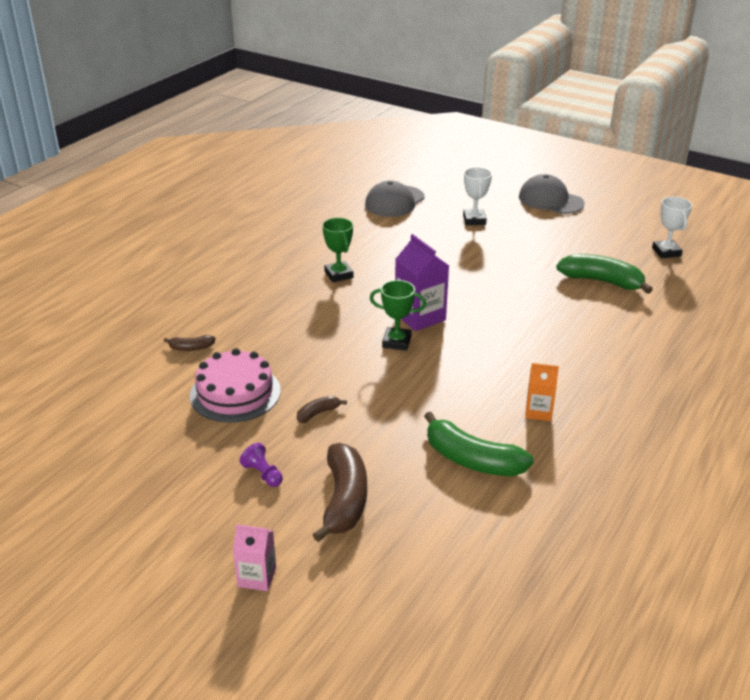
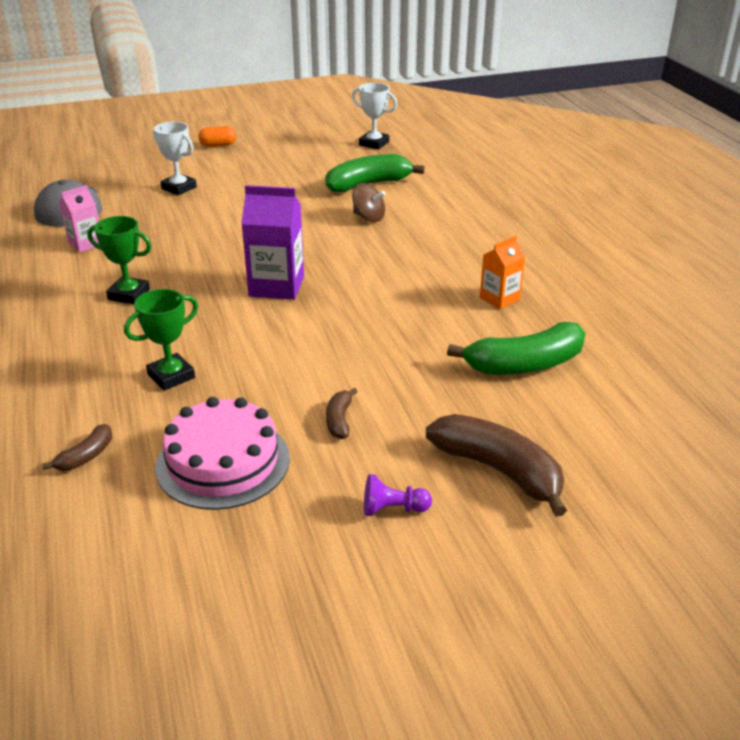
camera: 50 degrees left, 0 degrees up
(257, 577) = (560, 597): pink carton -> pink carton (85, 243)
(396, 342) = (295, 317): green trophy -> green trophy (171, 376)
(550, 200) = (218, 145): grey cap -> orange capsule
(557, 305) = (368, 217): none -> brown spinning top

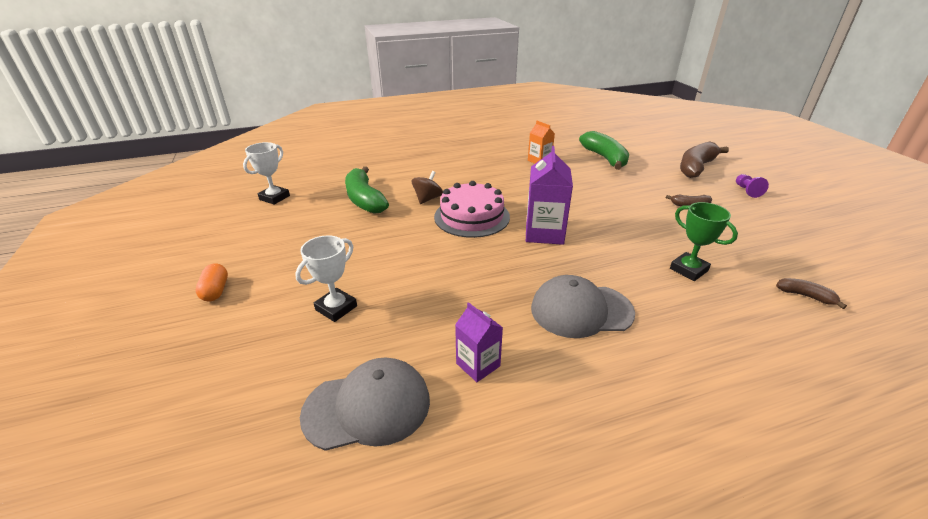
camera: 90 degrees left, 0 degrees up
(85, 243) = (478, 365): pink carton -> purple carton
(129, 294) = (581, 310): green trophy -> grey cap
(223, 462) = (758, 240): pink cake -> pink cake (472, 216)

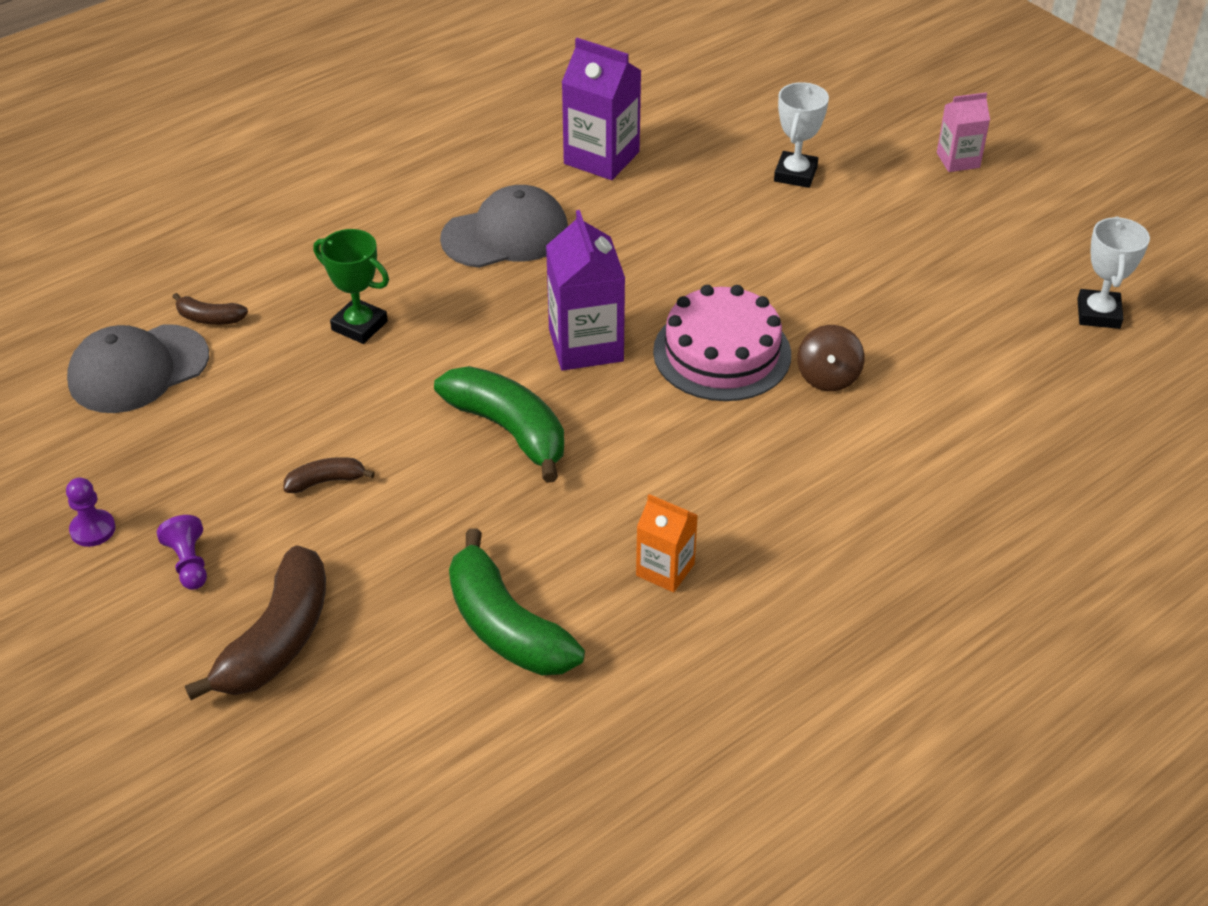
camera: 160 degrees right, 10 degrees up
(216, 291) = (958, 160): orange capsule -> pink carton
(364, 199) = (939, 348): green banana -> green banana (509, 430)
(367, 407) = (683, 108): grey cap -> grey cap (138, 369)
(478, 365) = (601, 158): purple carton -> purple carton, size x1.67
(805, 208) = (93, 529): none -> purple pawn

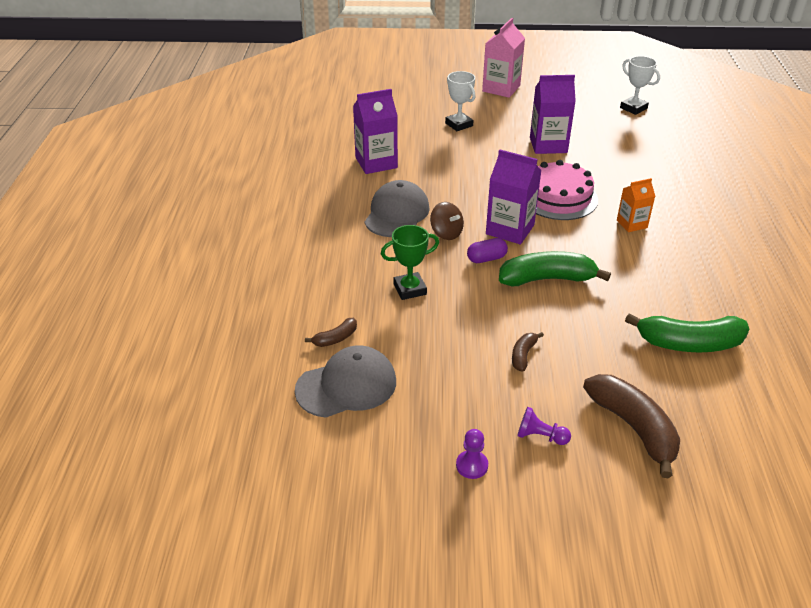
camera: 50 degrees left, 5 degrees down
(138, 369) = (346, 385): grey cap -> grey cap turned 120 degrees counterclockwise
(494, 356) = (486, 259): none -> purple capsule
(665, 570) = (690, 279): orange carton -> orange carton (631, 224)
(828, 377) = (604, 180): brown spinning top -> brown spinning top (446, 233)
(854, 279) = (548, 145): none -> purple carton
(958, 160) = (501, 88): pink carton -> pink carton, size x1.67

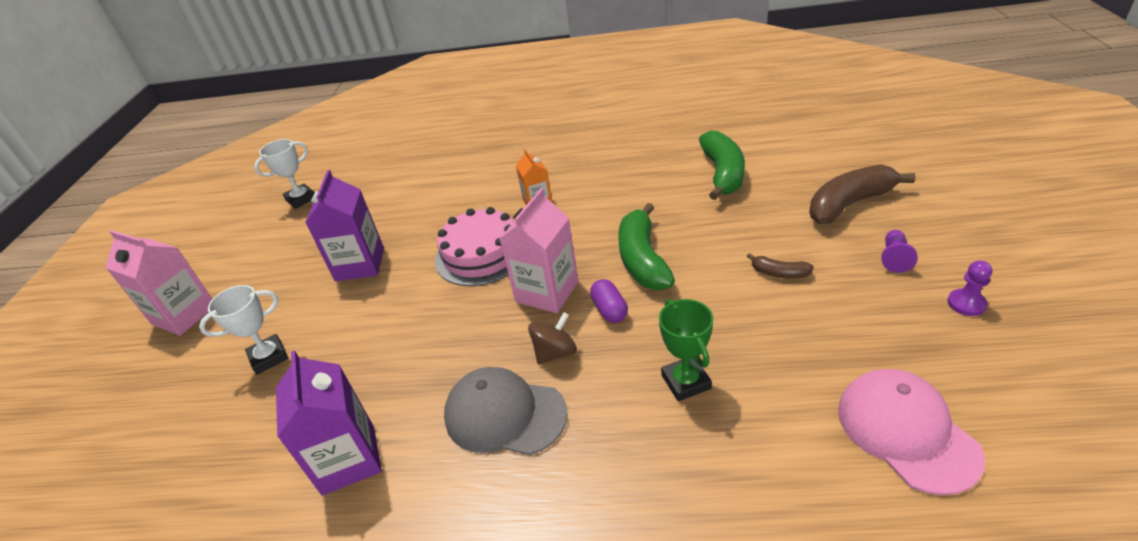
camera: 85 degrees left, 0 degrees up
(335, 338) = (817, 458): brown banana -> none
(346, 385) = (906, 431): grey cap -> pink cap
(510, 229) = (547, 292): purple carton -> pink carton

